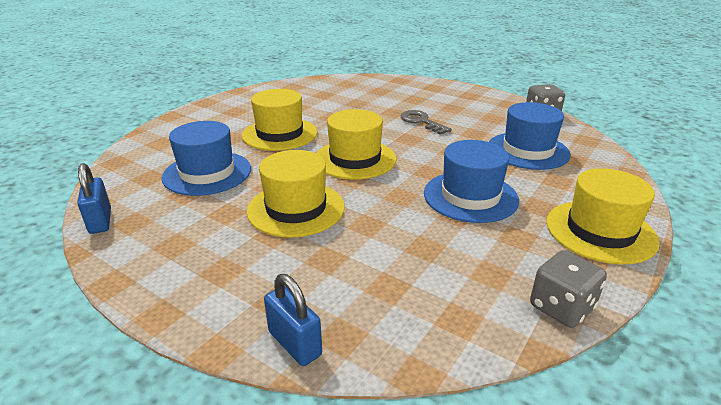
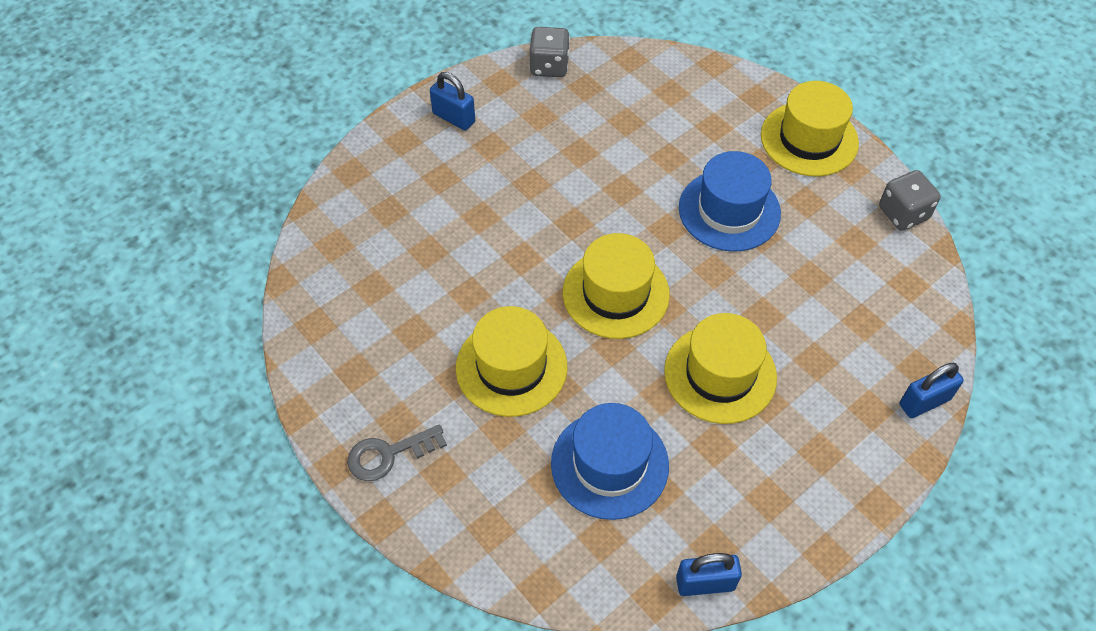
camera: 75 degrees left, 25 degrees up
(421, 122) = (526, 194): grey key -> grey key (389, 454)
(464, 96) = (454, 118): none -> blue padlock
(527, 150) = (641, 121): blue hat -> none

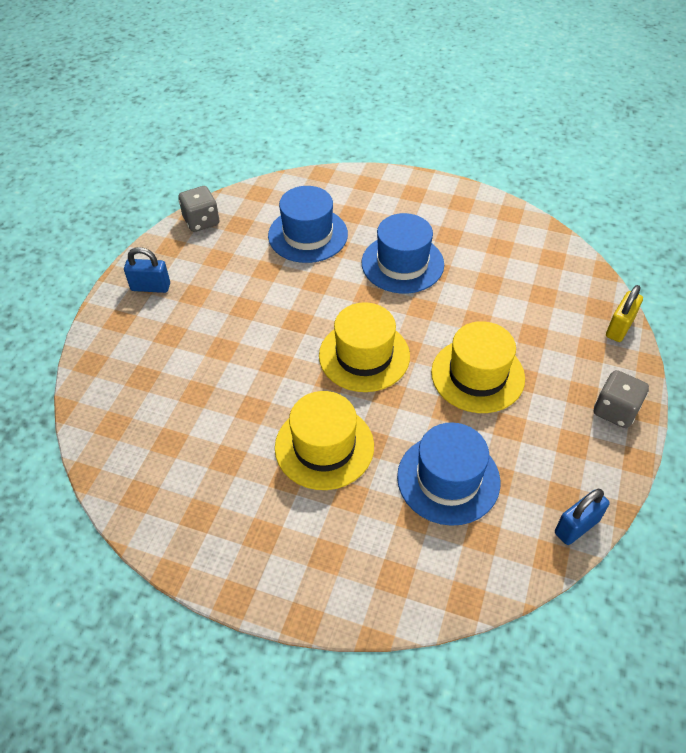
camera: 30 degrees left, 5 degrees down
(389, 454) = (273, 565): grey key -> none
(649, 131) = (308, 235): none -> blue hat
(809, 139) = (421, 195): yellow hat -> none
(903, 213) = (515, 216): grey dice -> grey dice (615, 410)
(924, 402) = (619, 327): blue padlock -> yellow padlock

